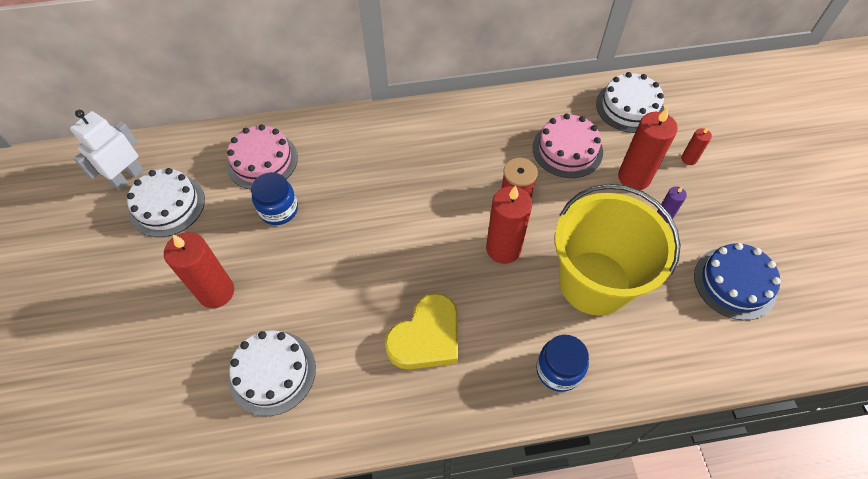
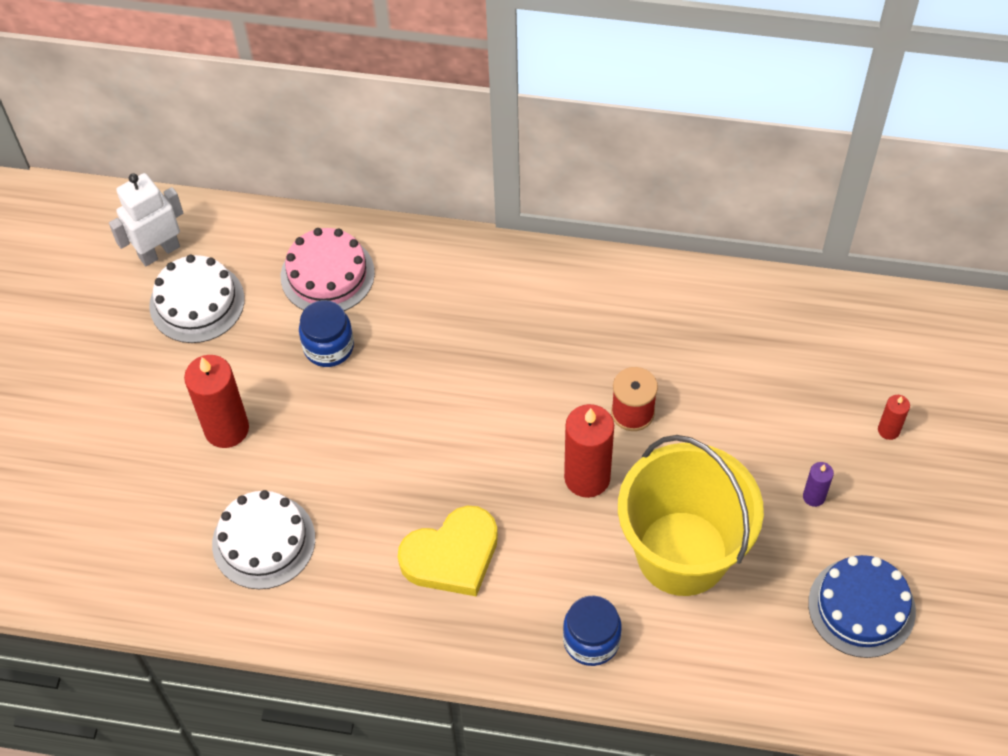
camera: 20 degrees right, 0 degrees up
(567, 149) = (728, 370): pink cake -> none
(629, 107) = (844, 332): white cake -> none
(634, 177) = (800, 434): red candle -> none

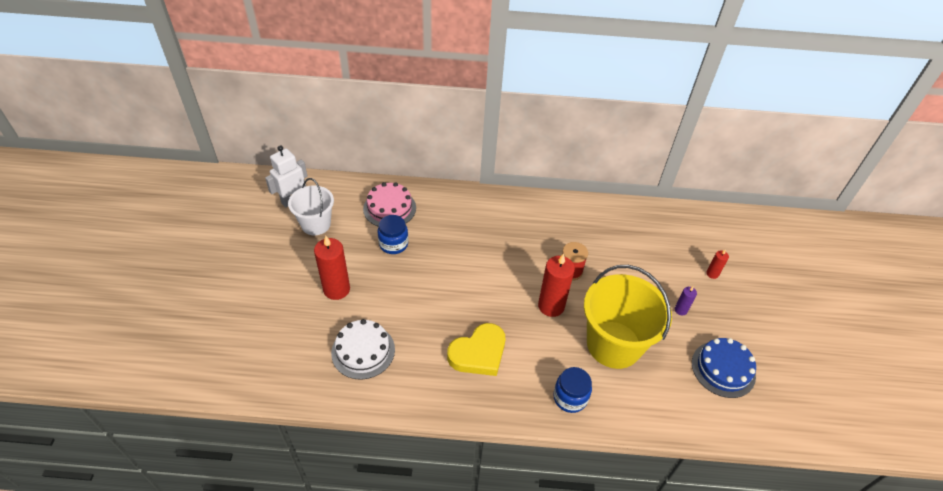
camera: 10 degrees left, 10 degrees down
(197, 302) = (316, 224): white cake -> white bucket

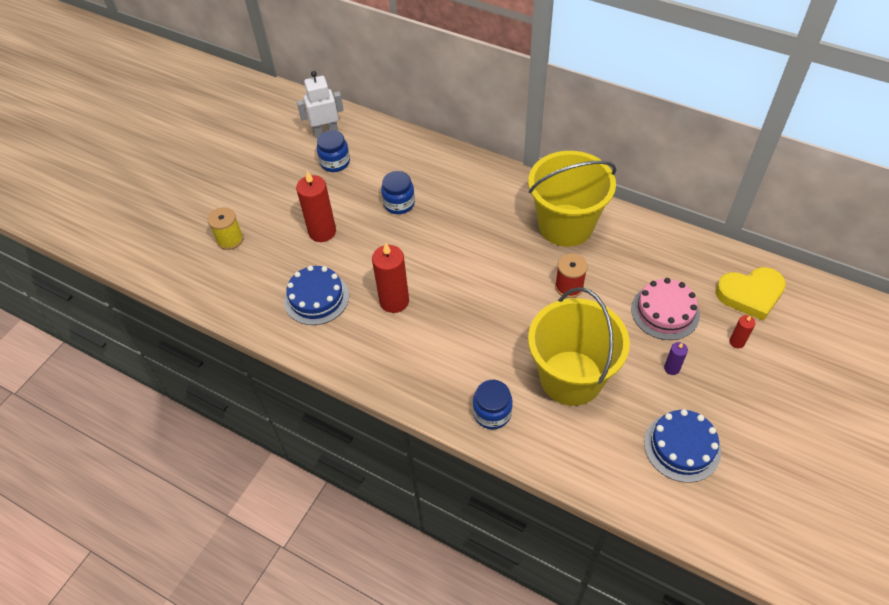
camera: 30 degrees right, 5 degrees up
(249, 324) = (230, 239): none -> yellow spool
(316, 224) = (335, 162): white bucket -> blue jar
(363, 351) = (316, 298): white cake -> blue cake
(389, 208) = (414, 166): pink cake -> pink cake (665, 311)
(478, 353) = (424, 337): yellow heart -> yellow heart (750, 294)
(540, 222) = (565, 225): none -> yellow bucket
(551, 306) = (526, 316): red candle -> red candle (394, 301)

